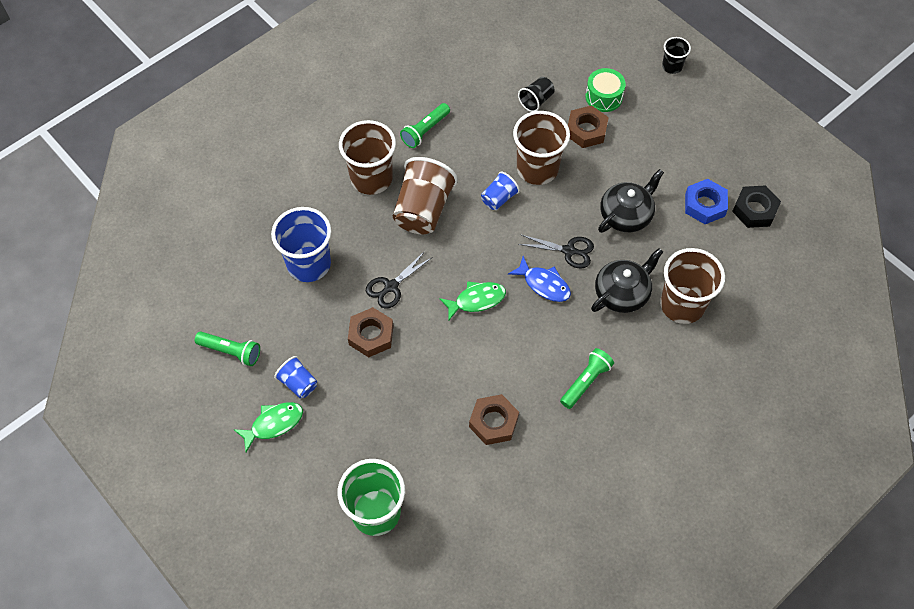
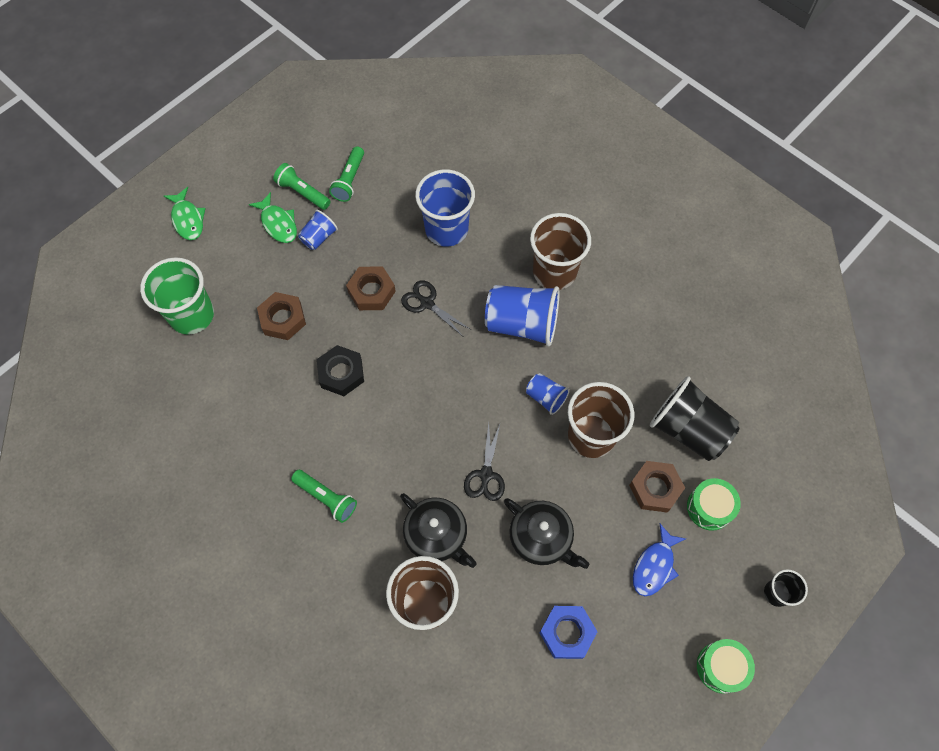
camera: 85 degrees right, 5 degrees up
(423, 210) = (522, 324): brown cup -> blue cup
(425, 131) = (624, 316): green flashlight -> green flashlight (302, 192)
(476, 300) = (417, 384): green fish -> green fish (188, 219)
(493, 422) = (280, 410): brown nut -> brown nut (283, 319)
(536, 101) = (688, 429): black cup -> black cup, size x1.94
(544, 284) = (441, 450): blue fish -> blue fish (654, 566)
(728, 109) = (721, 667): none -> green drum
(754, 210) = (567, 698): black nut -> black nut (341, 373)

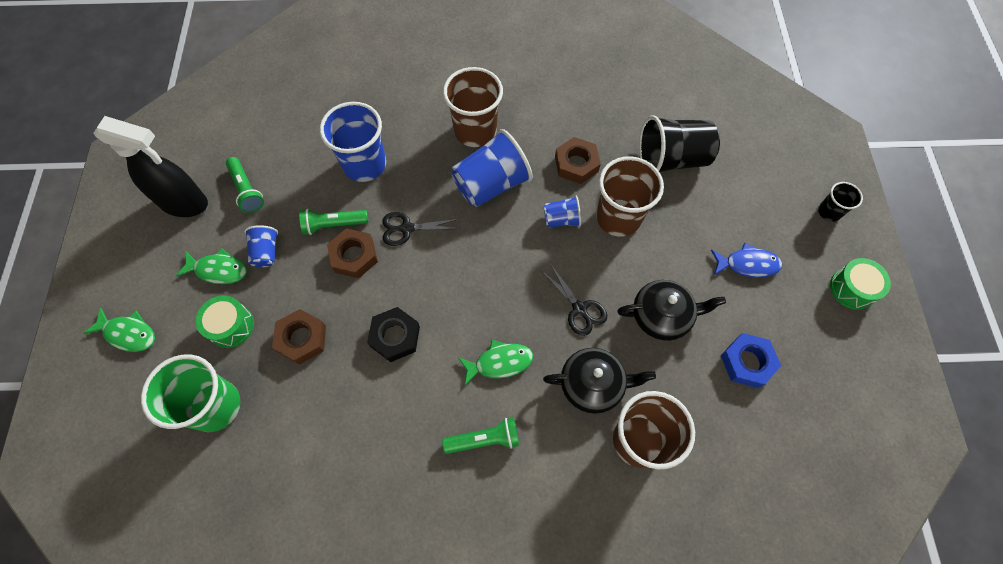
camera: 45 degrees left, 0 degrees up
(302, 156) = (185, 203): none -> black spray bottle
(302, 192) = (215, 230): green flashlight -> green flashlight (334, 225)
(390, 457) = (499, 362): none -> green fish
(654, 566) = (747, 264): blue fish -> blue fish turned 75 degrees counterclockwise
(655, 488) = (693, 214): brown nut -> brown nut (576, 164)
(709, 507) = (737, 196): green drum -> green drum (231, 326)

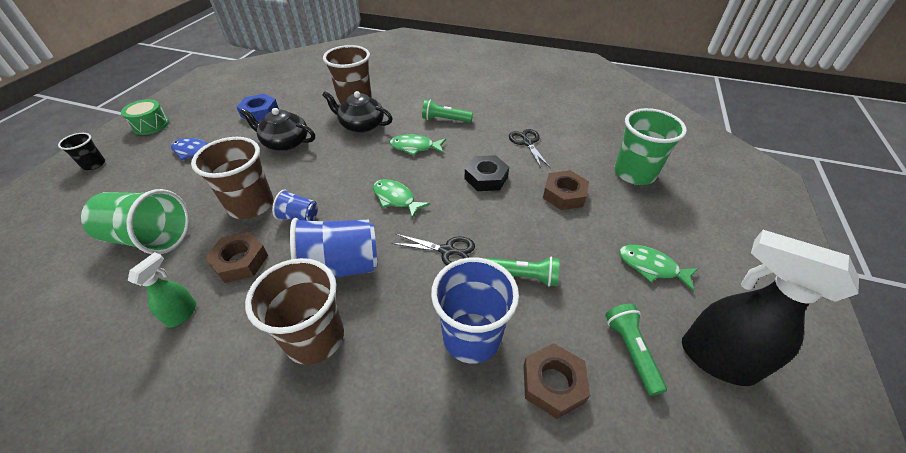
camera: 160 degrees left, 20 degrees down
(128, 333) = (731, 237): green fish -> green fish (396, 199)
(231, 326) = (629, 218): green drum -> none
(266, 252) = (600, 270): blue cup -> none
(354, 256) = (507, 241): brown nut -> brown nut (553, 383)
(580, 309) = (337, 159): black scissors -> black scissors (527, 143)
(581, 117) = (182, 313): none -> green spray bottle
(671, 159) = (150, 238): black cup -> green cup

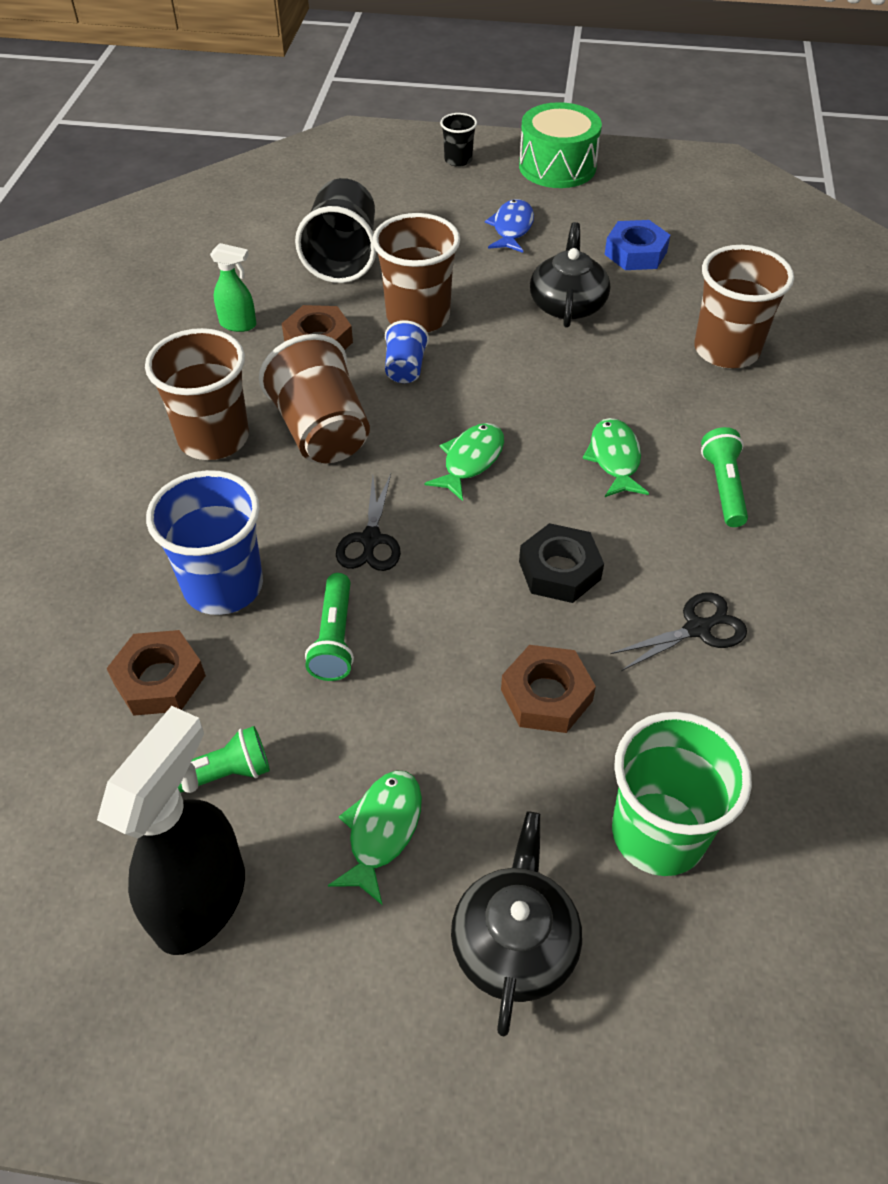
camera: 80 degrees right, 5 degrees up
(150, 238) = (343, 257): green cup -> black cup
(151, 125) = (557, 167): green drum -> green drum, size x1.54
(340, 267) = (321, 432): blue cup -> brown cup
(361, 125) = (653, 376): black teapot -> black teapot (514, 942)

